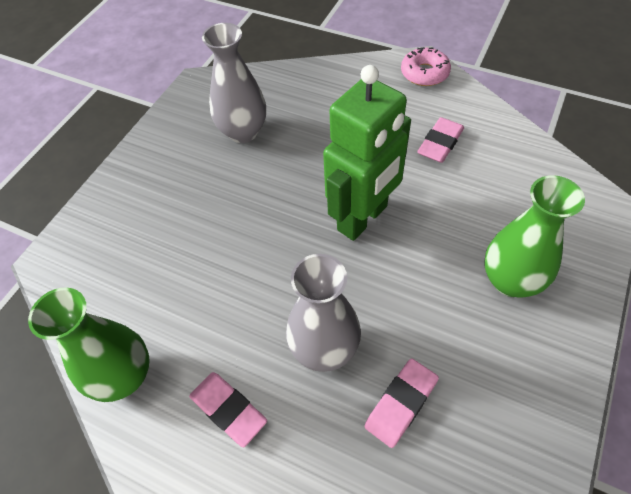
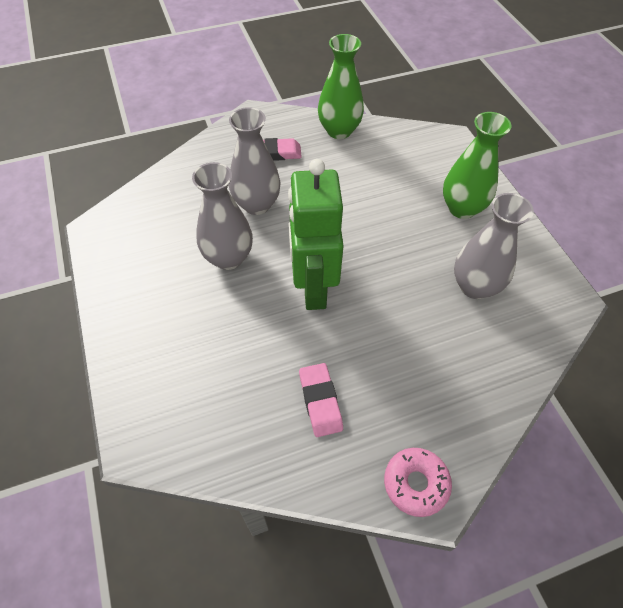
camera: 130 degrees right, 0 degrees up
(401, 403) = (192, 210): pink eraser -> none
(411, 306) = (228, 258): none -> grey vase
(510, 280) = (176, 320): green vase -> green vase (462, 208)

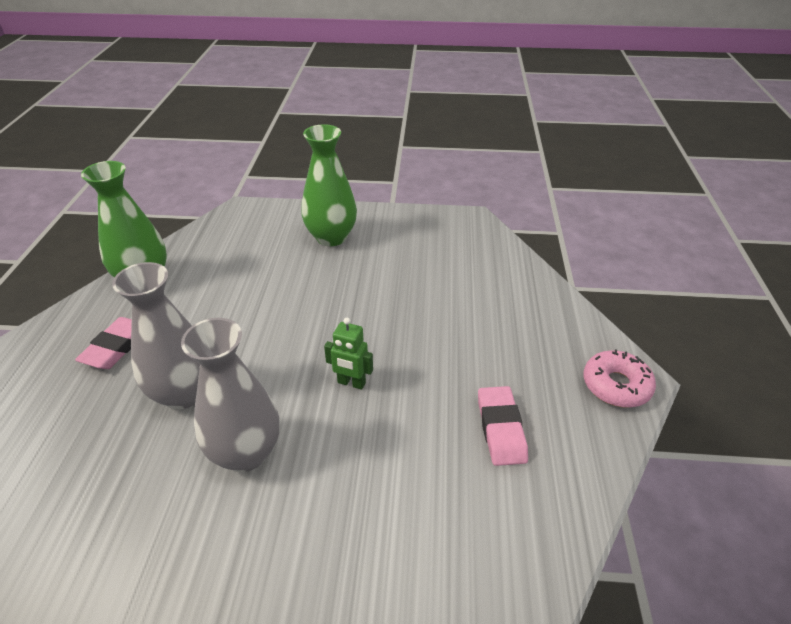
camera: 65 degrees left, 15 degrees down
(313, 288) = (351, 383): green robot -> green robot, size x0.41
(320, 401) = (501, 428): pink eraser -> pink eraser turned 75 degrees clockwise
(475, 286) = (425, 265): grey vase -> none

